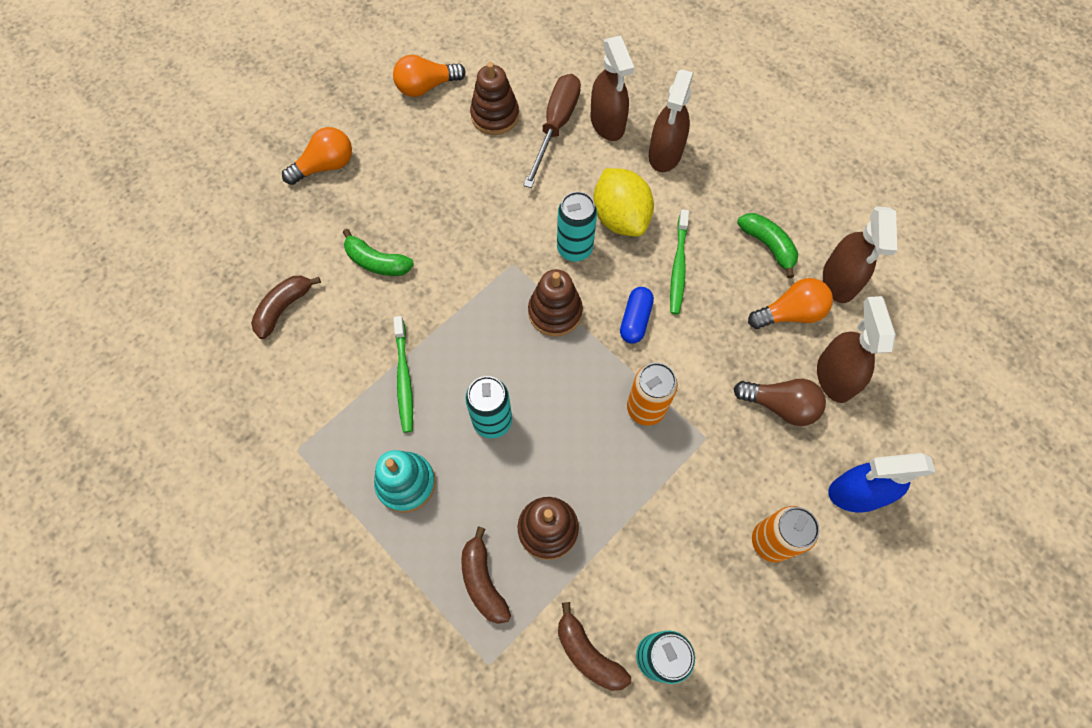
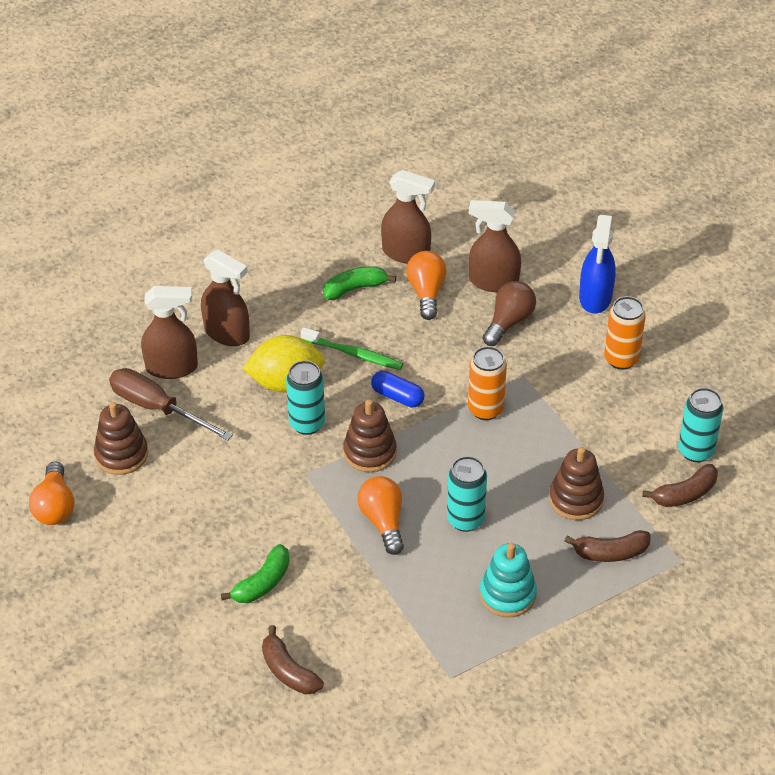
camera: 75 degrees left, 20 degrees down
(325, 166) = (122, 612): orange light bulb -> orange light bulb (383, 521)
(404, 378) = (401, 580): green toothbrush -> none

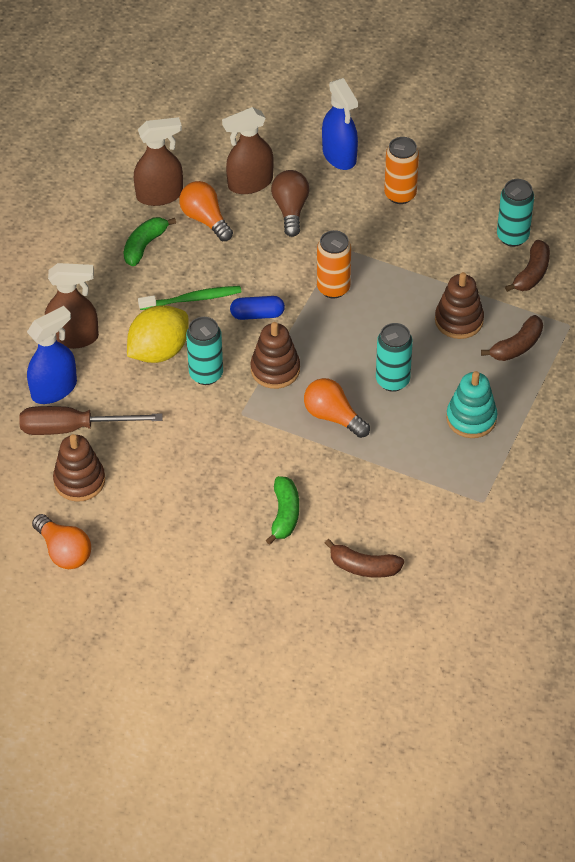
camera: 35 degrees left, 5 degrees up
(172, 367) = (54, 389): brown spray bottle -> blue spray bottle

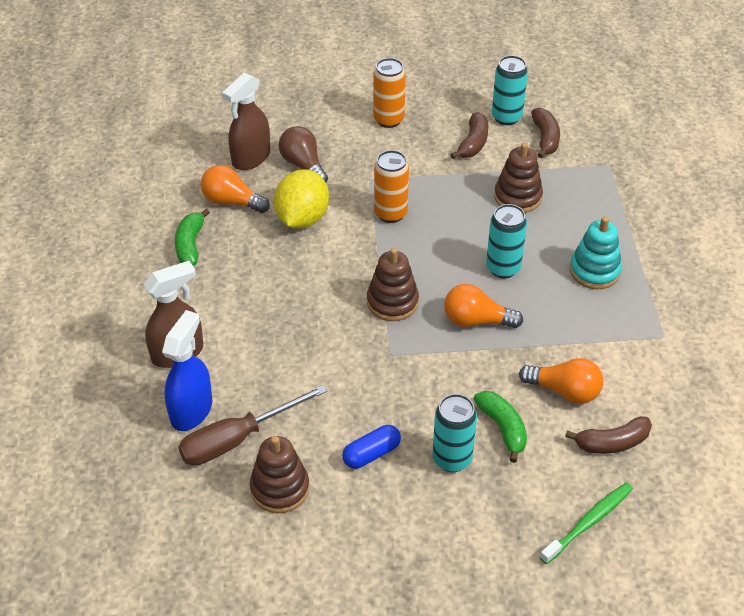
camera: 30 degrees left, 5 degrees down
(64, 551) = (314, 569): orange light bulb -> orange light bulb (565, 391)
(159, 351) = (271, 331): yellow lemon -> yellow lemon (302, 218)
(160, 195) = (174, 197): brown spray bottle -> none
(192, 299) = (270, 273): green toothbrush -> green toothbrush (588, 522)
(206, 374) = (331, 333): turquoise can -> turquoise can (452, 459)
(257, 314) = (340, 262): blue capsule -> blue capsule (371, 453)
(339, 156) = (313, 109): blue spray bottle -> none
(517, 346) = (581, 198): brown banana -> brown banana (473, 143)

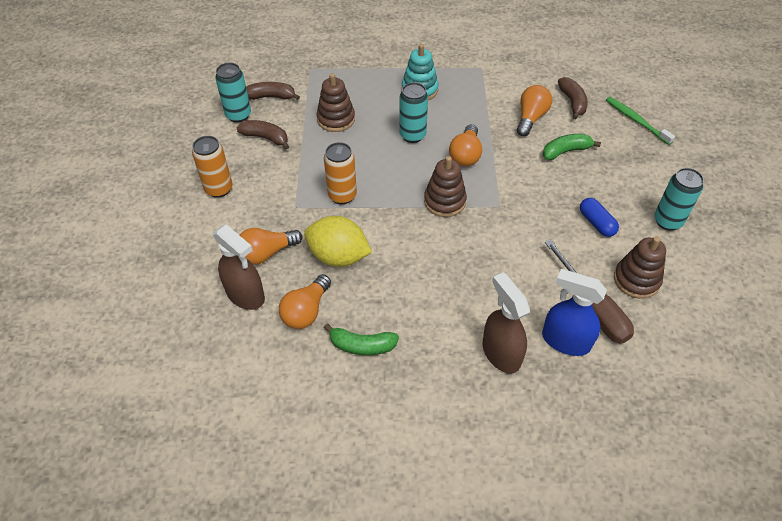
camera: 85 degrees left, 5 degrees up
(303, 165) = (266, 253): brown light bulb -> orange light bulb
(452, 459) = (595, 179): turquoise can -> turquoise can (667, 221)

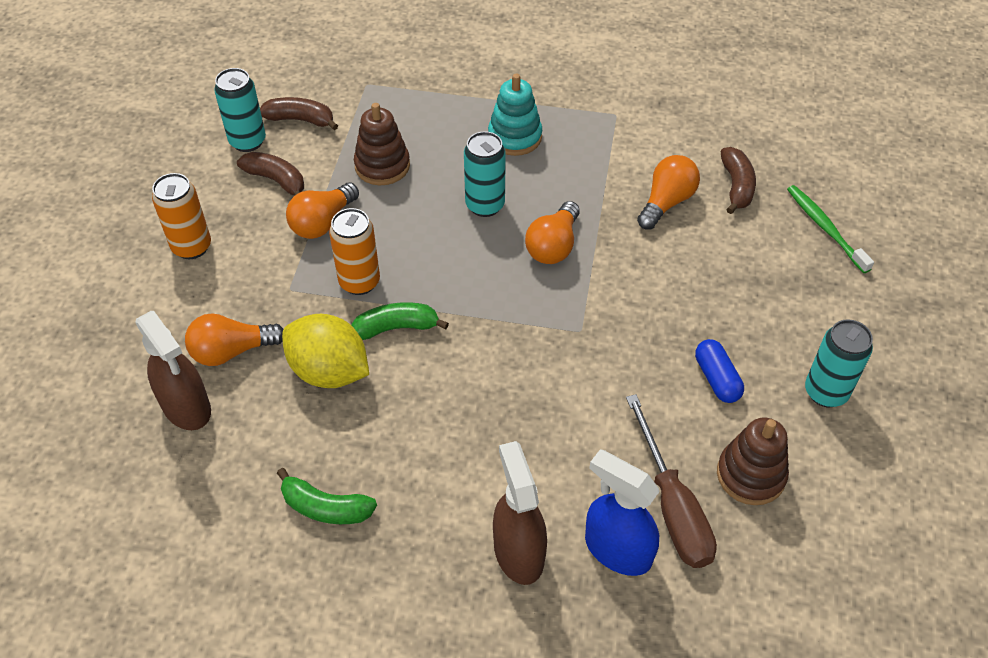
camera: 10 degrees right, 0 degrees up
(306, 311) = (263, 444): orange light bulb -> orange light bulb (322, 222)
(444, 201) = (503, 312): brown stacking toy -> none
(566, 151) = (703, 261): green banana -> green banana (396, 328)

